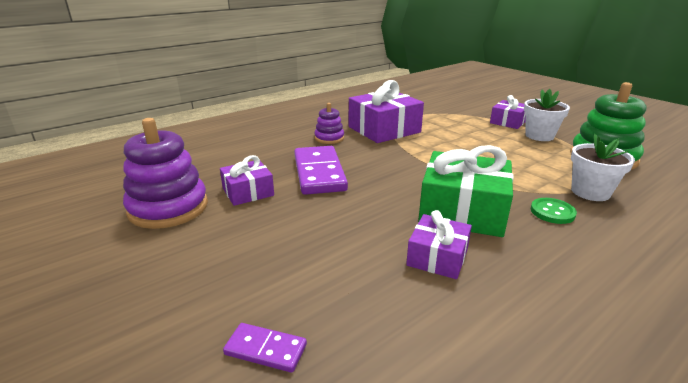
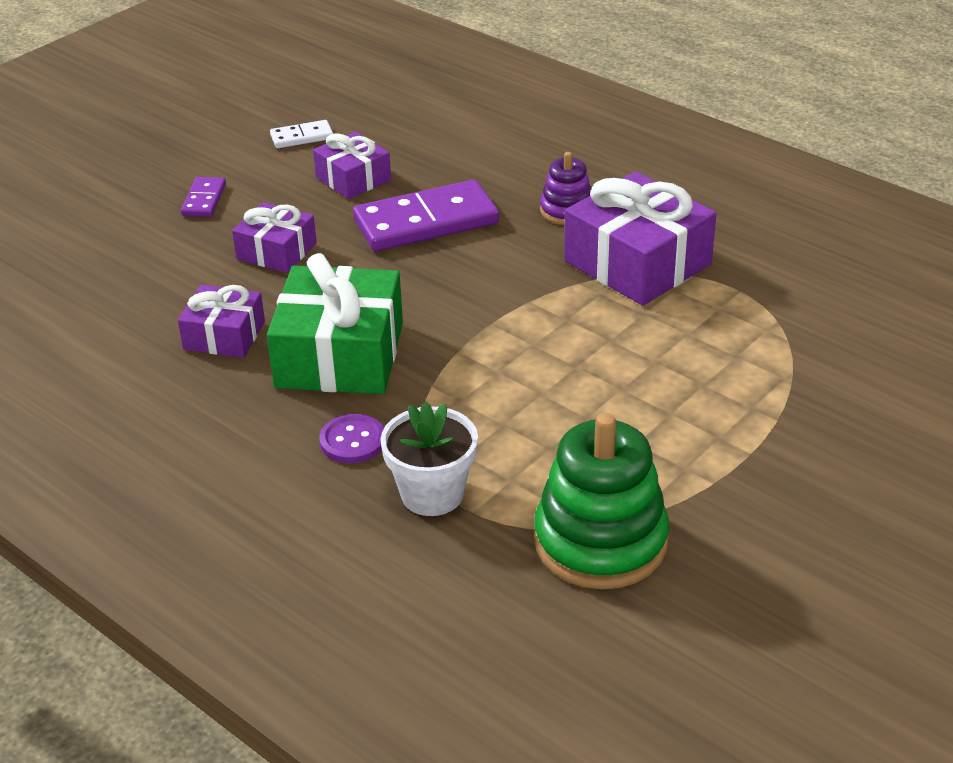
camera: 80 degrees right, 10 degrees up
(168, 208) = (302, 137): purple stacking toy -> white domino
(266, 349) = (82, 249): purple domino -> purple domino (204, 200)
(508, 122) = (770, 426): purple gift -> purple gift (276, 251)
(539, 136) = (696, 465): white flower pot -> none
(552, 212) = (352, 441): green button -> purple button

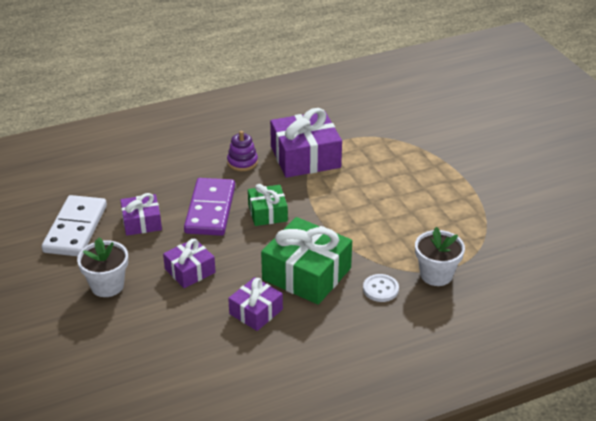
camera: 65 degrees left, 0 degrees up
(204, 200) = (107, 285): purple domino -> white flower pot
(302, 137) = (76, 229): white domino -> white domino, size x2.07
(352, 441) = (380, 289): purple button -> white button
(460, 273) = (267, 213): none -> green gift
(600, 541) = (496, 236): green stacking toy -> none

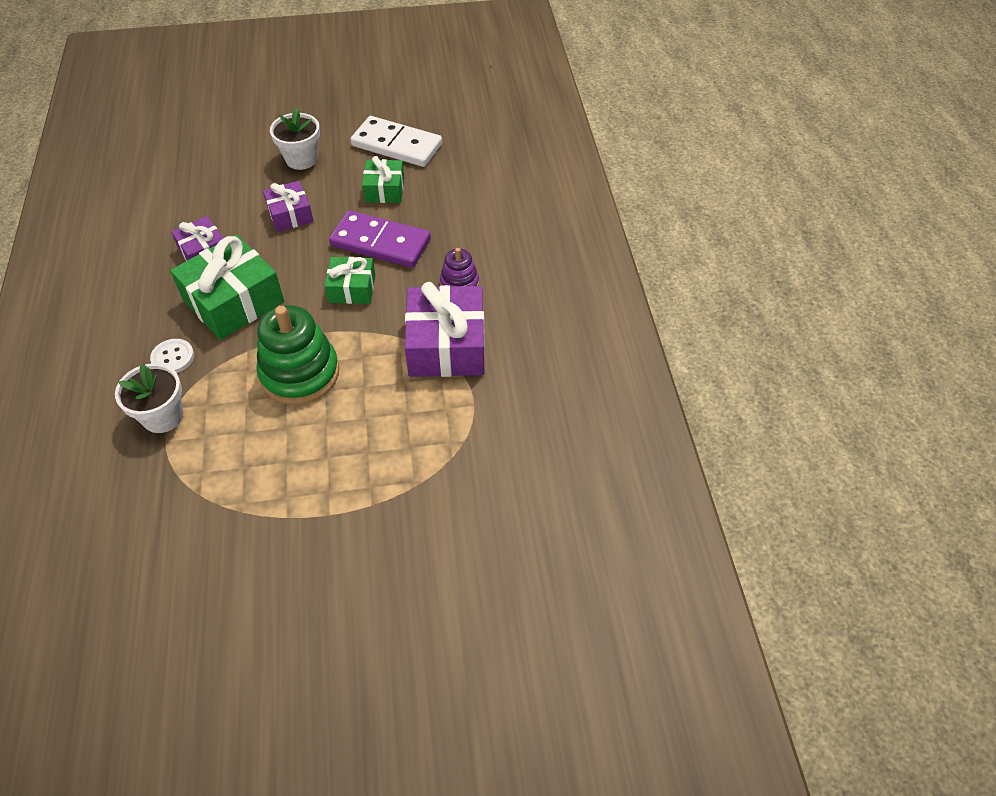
camera: 105 degrees right, 15 degrees up
(142, 222) = (384, 190): purple gift -> green gift
(362, 217) = (300, 373): none -> green stacking toy

